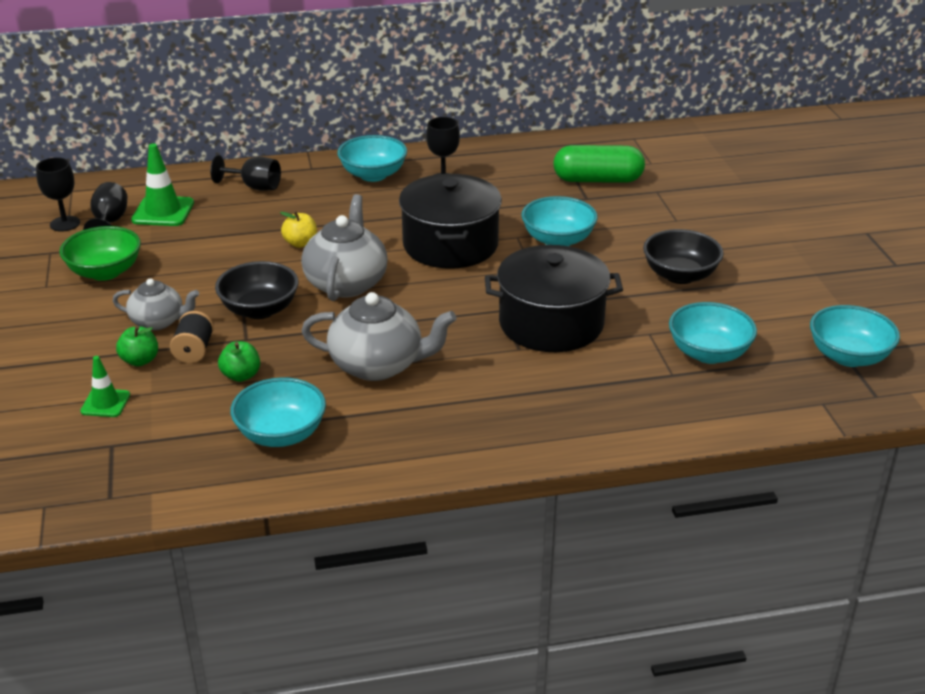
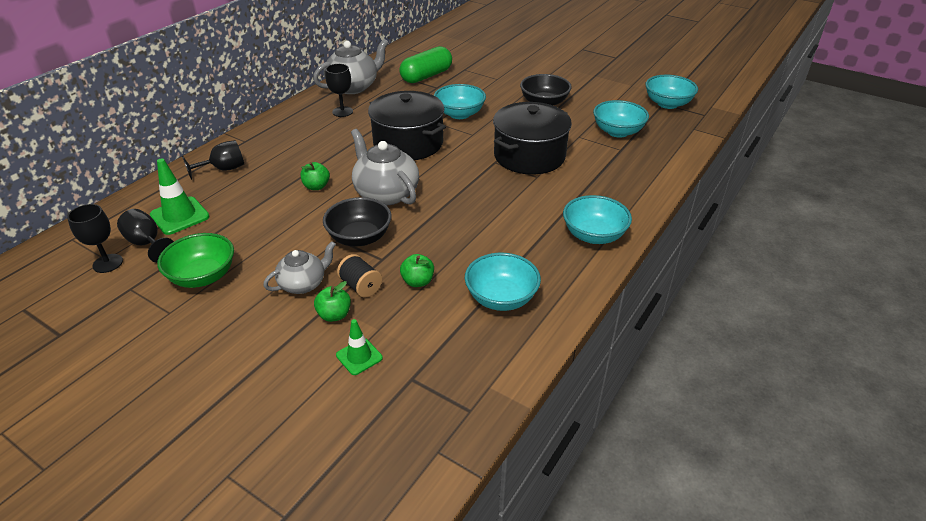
camera: 45 degrees left, 5 degrees up
(300, 243) = (316, 186): yellow apple -> green apple
(373, 175) = (294, 127): turquoise bowl -> turquoise bowl (593, 235)
(378, 365) = (484, 227): grey teapot -> grey teapot (353, 87)

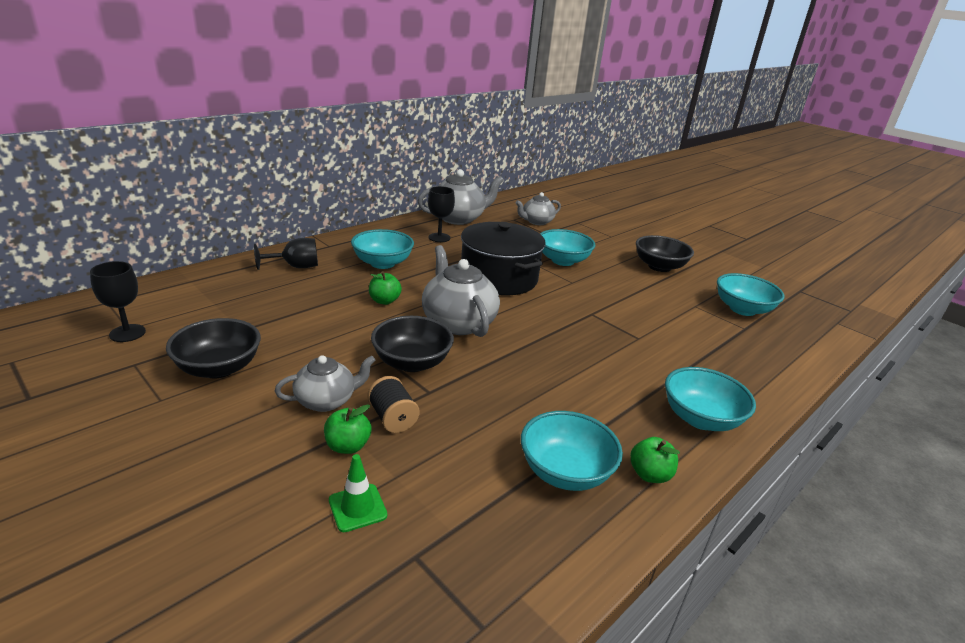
camera: 10 degrees right, 10 degrees down
(147, 243) = (179, 322): black goblet -> none
(180, 216) = (228, 301): green traffic cone -> none
(203, 276) = (219, 368): green bowl -> black bowl
(418, 281) = (464, 427): green apple -> green apple (649, 474)
(426, 76) = (536, 222): green capsule -> grey teapot
(529, 156) = (633, 315): black pot -> none
(667, 104) = (805, 292): turquoise bowl -> turquoise bowl (382, 263)

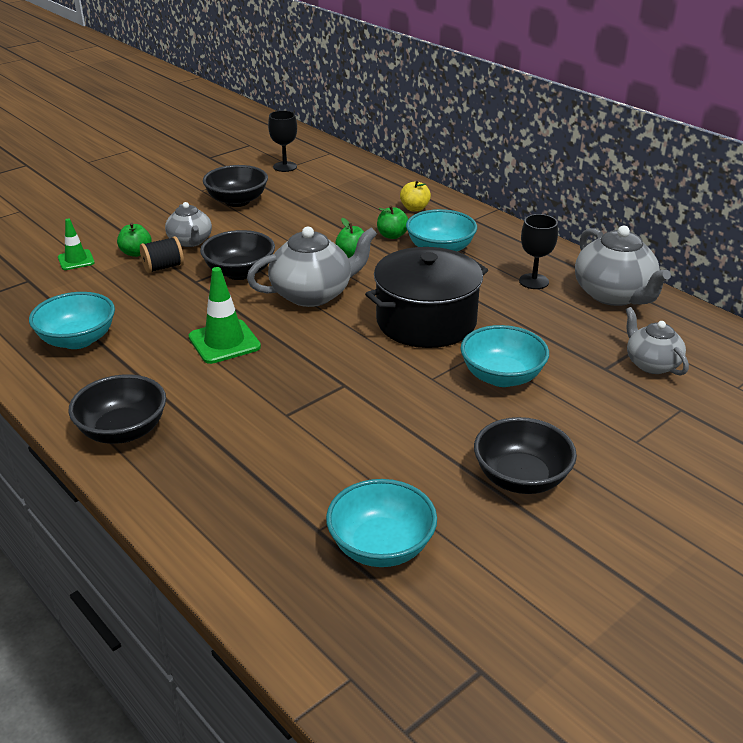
camera: 95 degrees right, 5 degrees up
(295, 267) = (414, 208): black goblet -> yellow apple
(547, 368) = (224, 342): none -> green traffic cone
(649, 474) = (58, 382): green apple -> green apple (392, 235)
(700, 418) = (123, 431): turquoise bowl -> black bowl

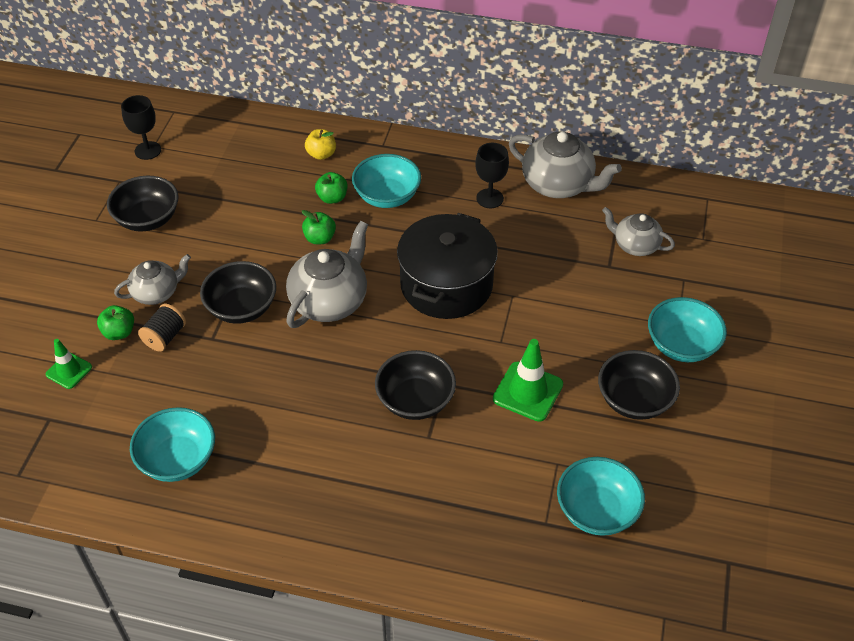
camera: 35 degrees left, 15 degrees up
(123, 431) = (320, 526): black bowl -> black bowl (415, 400)
(190, 241) = (156, 293): grey teapot -> grey teapot turned 60 degrees counterclockwise
(224, 342) = (308, 392): green traffic cone -> green traffic cone (528, 391)
(502, 376) = (547, 313): turquoise bowl -> turquoise bowl (681, 345)

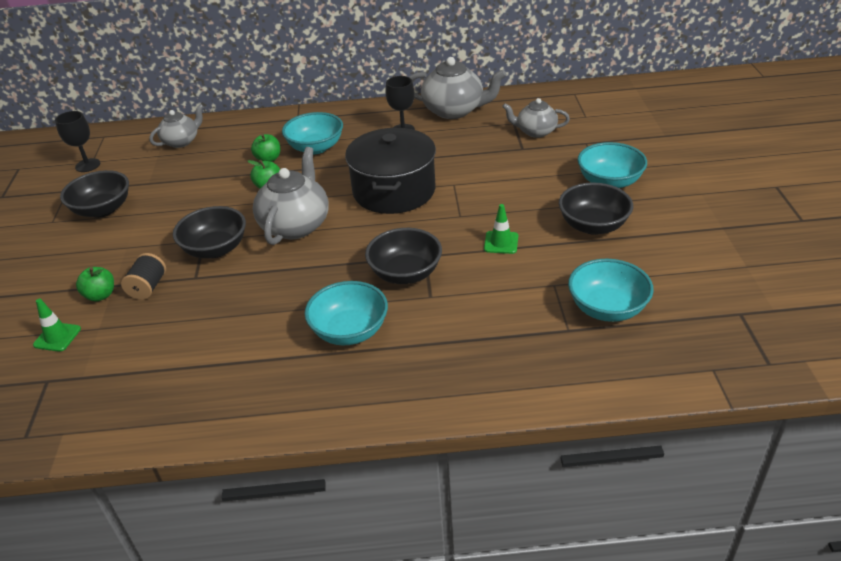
camera: 15 degrees left, 10 degrees down
(156, 293) = (129, 258): grey teapot -> grey teapot (181, 141)
(178, 459) = (194, 377): turquoise bowl -> turquoise bowl (349, 331)
(321, 154) = (247, 135): yellow apple -> none
(528, 391) = (501, 242): green traffic cone -> green traffic cone, size x0.62

